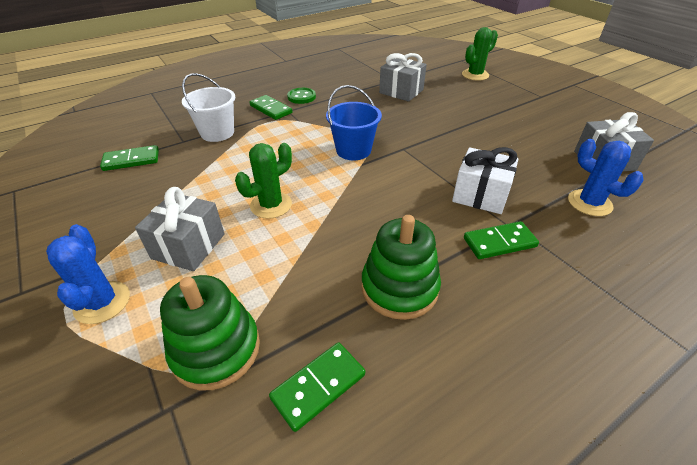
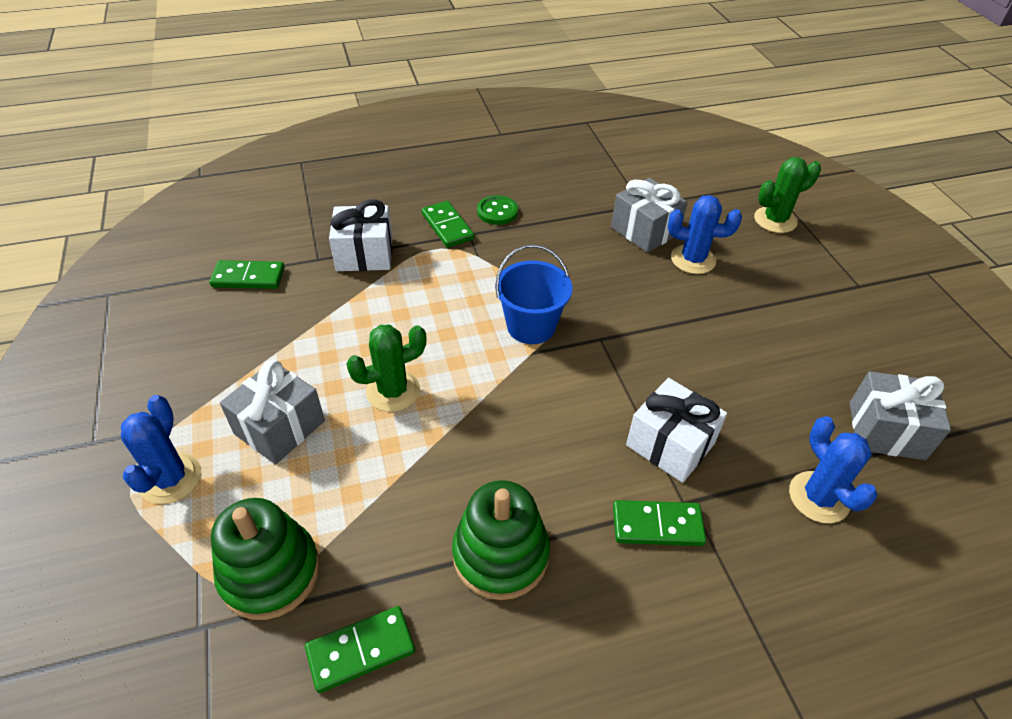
camera: 15 degrees right, 5 degrees up
(217, 133) = (364, 254): white bucket -> white gift
(438, 100) = (693, 259): none -> blue cactus

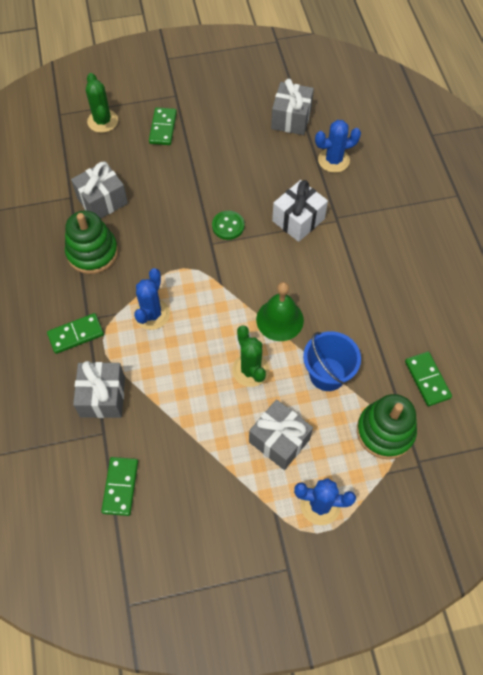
camera: 85 degrees left, 15 degrees up
(364, 254) = (103, 396): white gift -> grey gift
(477, 423) = (279, 319): none -> green bell
(497, 212) = (62, 297): green button -> green button (228, 226)
(500, 554) = (370, 311): green stacking toy -> green stacking toy (92, 252)
(531, 326) = (196, 283): blue bucket -> blue bucket (327, 374)
(657, 525) = (351, 235): green domino -> green domino (163, 128)
(693, 259) = (138, 177): blue cactus -> blue cactus (152, 314)

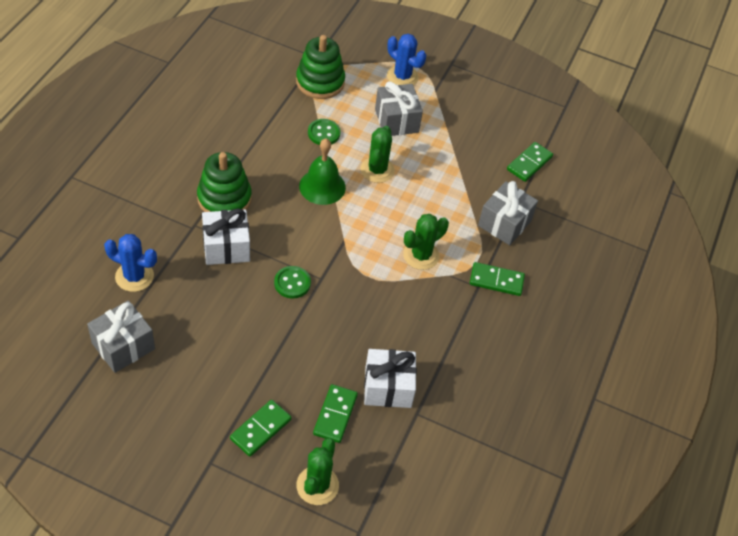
camera: 150 degrees left, 10 degrees down
(92, 252) = (434, 341): green stacking toy -> green stacking toy (224, 198)
(102, 201) = (388, 387): grey gift -> white gift
(152, 314) = (421, 255): blue cactus -> green cactus
(327, 374) = (324, 133): blue bucket -> green button
(427, 380) = (258, 88): green domino -> green domino (335, 415)

